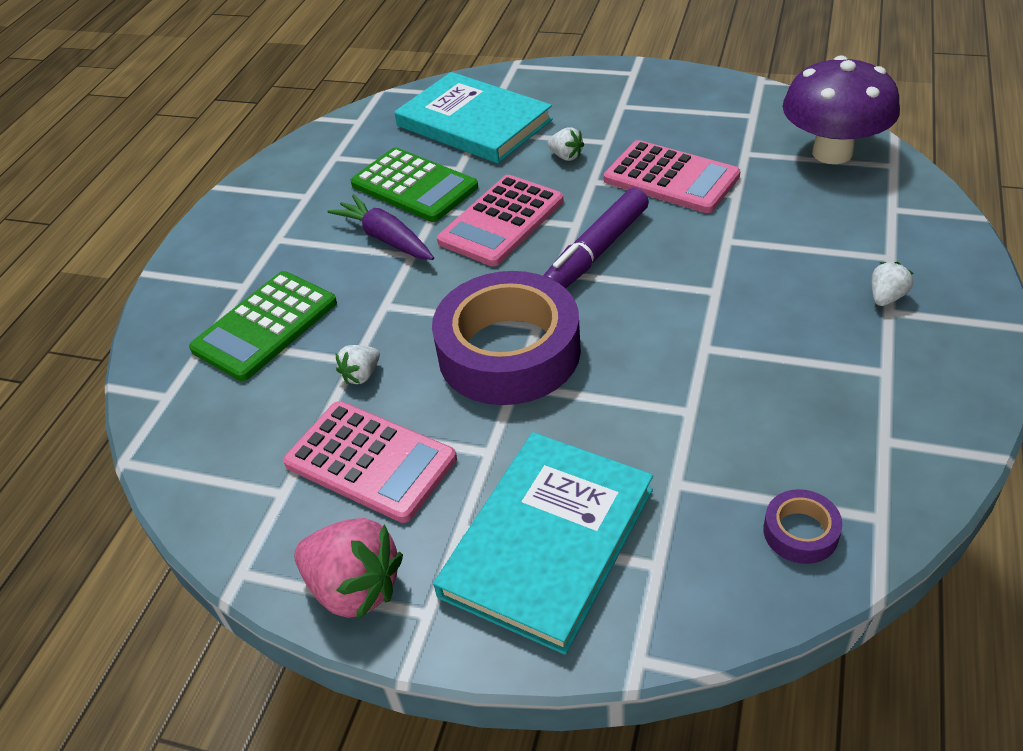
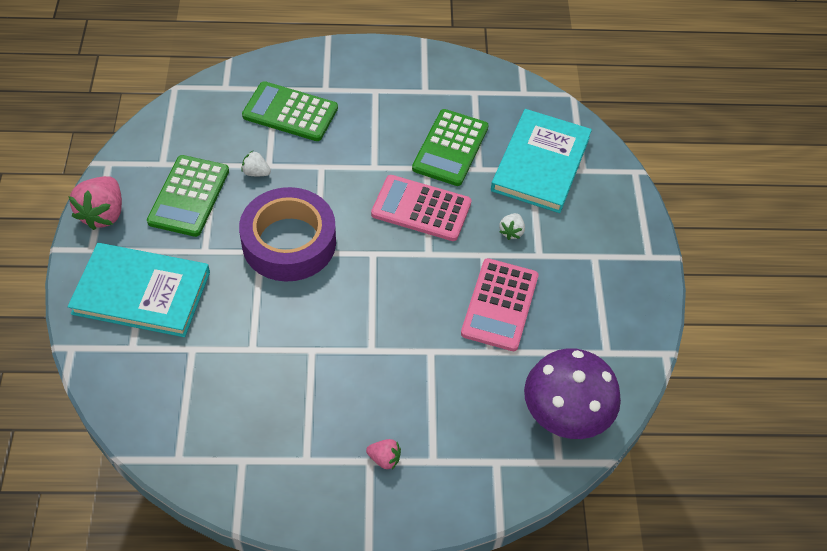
camera: 65 degrees right, 10 degrees up
(370, 461) = (189, 196): pink calculator -> green calculator
(385, 238) = (388, 148): purple carrot -> none
(596, 252) = (399, 271): purple marker -> none
(800, 532) = (162, 416): purple tape -> none
(886, 297) = (384, 459): white strawberry -> pink strawberry

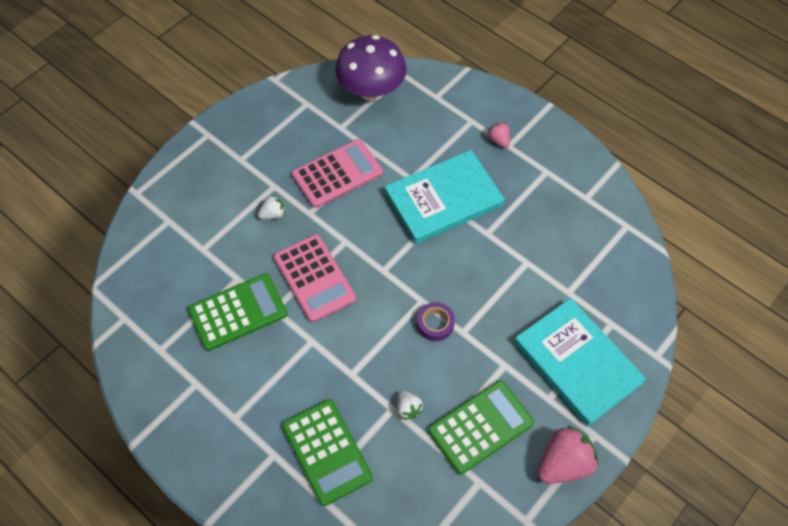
camera: 135 degrees left, 5 degrees up
(289, 242) = (435, 324): purple tape -> purple tape, size x0.42
(541, 164) = (190, 248): turquoise book -> turquoise book (443, 199)

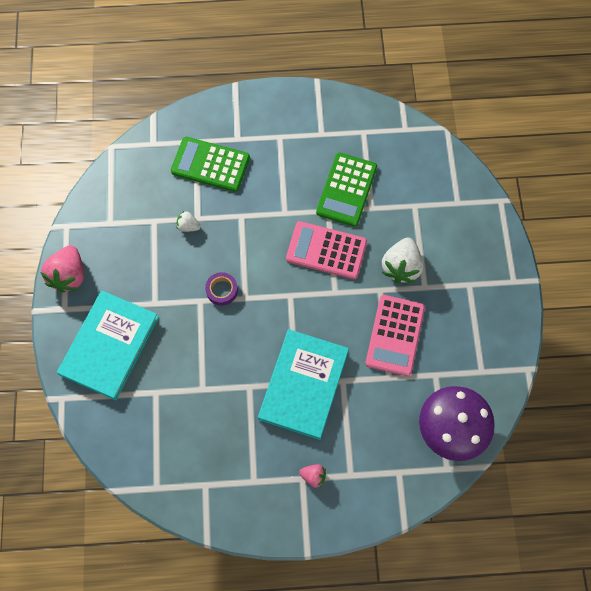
camera: 135 degrees right, 10 degrees up
(273, 214) = (401, 267): white strawberry -> white strawberry, size x1.95
(480, 427) = (136, 253): green calculator -> none
(577, 363) = (109, 346): turquoise book -> turquoise book turned 75 degrees counterclockwise

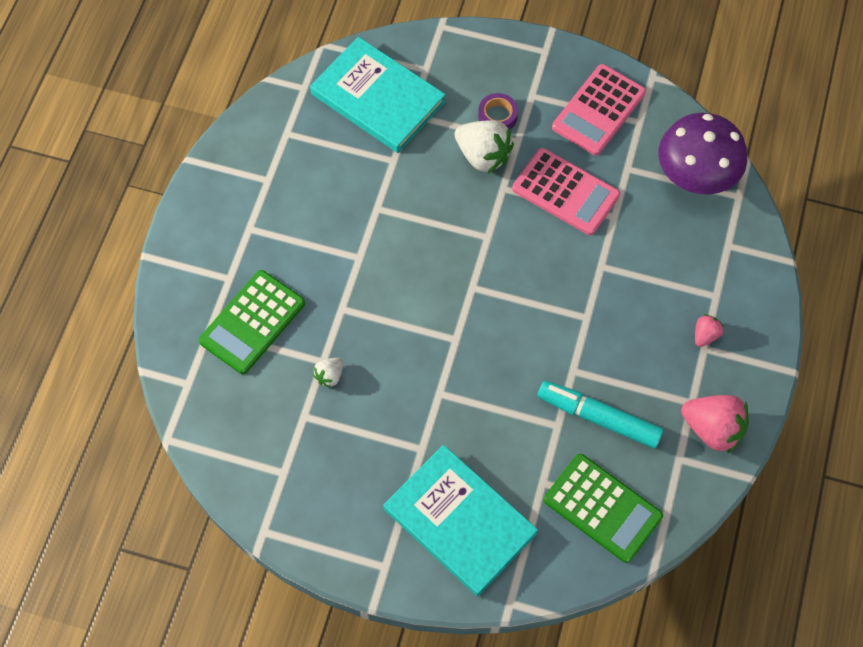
camera: 70 degrees left, 5 degrees down
(69, 275) = (339, 547): pink strawberry -> pink strawberry (712, 429)
(218, 416) = (598, 417): none -> turquoise marker
(222, 290) = (435, 363): purple tape -> purple tape (497, 116)
(303, 385) = (592, 309): turquoise book -> turquoise book (378, 98)
(326, 251) = (430, 228): pink calculator -> pink calculator (599, 110)
(346, 190) = (358, 178): green calculator -> green calculator (602, 508)

